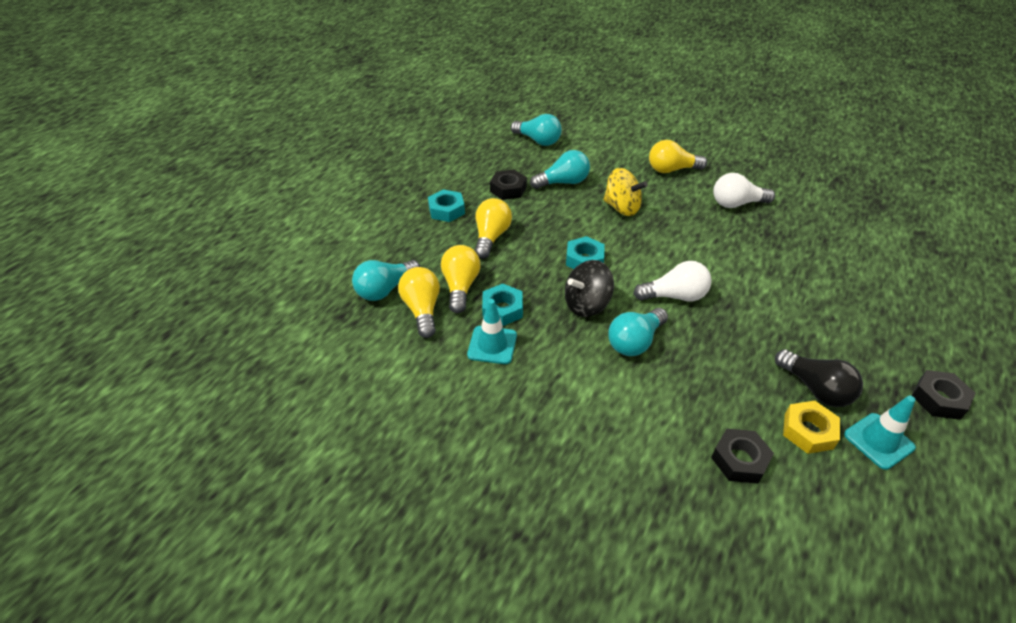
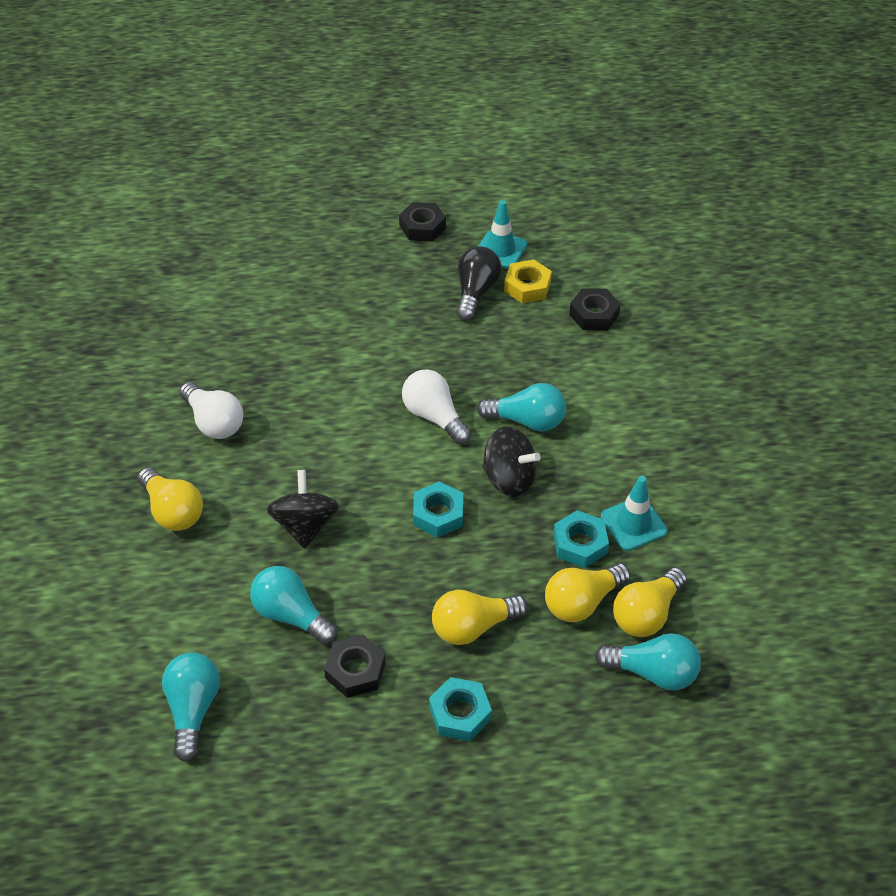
camera: 125 degrees left, 5 degrees up
(621, 208) = (305, 525): yellow spinning top -> black spinning top

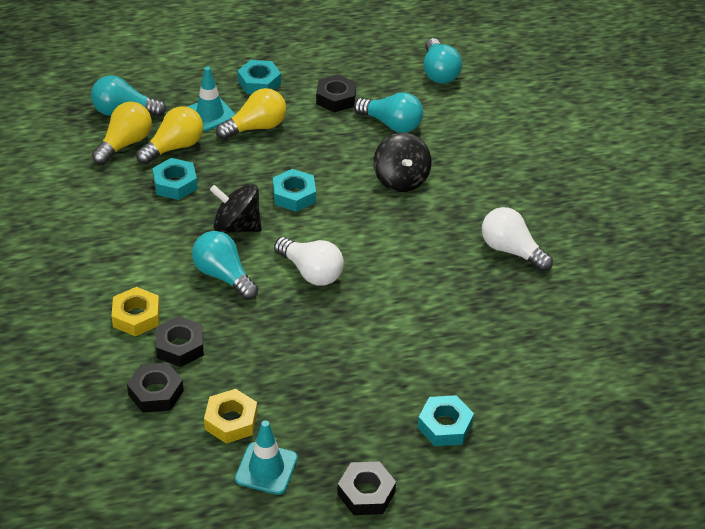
camera: 170 degrees right, 5 degrees down
(173, 511) = (511, 181): yellow light bulb -> none
(343, 267) = (444, 425): none -> turquoise nut
(475, 292) = (289, 407): black light bulb -> none
(527, 421) = (223, 276): turquoise light bulb -> turquoise light bulb turned 45 degrees clockwise
(572, 353) = (180, 346): none -> black nut
(616, 385) = (136, 316): none -> yellow nut
(633, 524) = (129, 201): turquoise traffic cone -> turquoise traffic cone (210, 114)

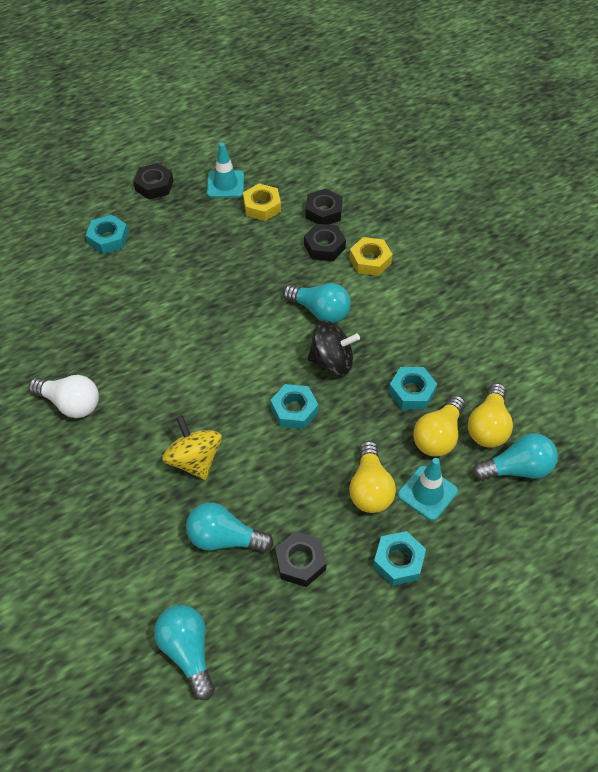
camera: 165 degrees right, 10 degrees up
(256, 127) = (370, 488): yellow light bulb -> yellow light bulb turned 45 degrees counterclockwise
(311, 272) = (248, 334): white light bulb -> none
(401, 179) = (194, 460): black spinning top -> yellow spinning top

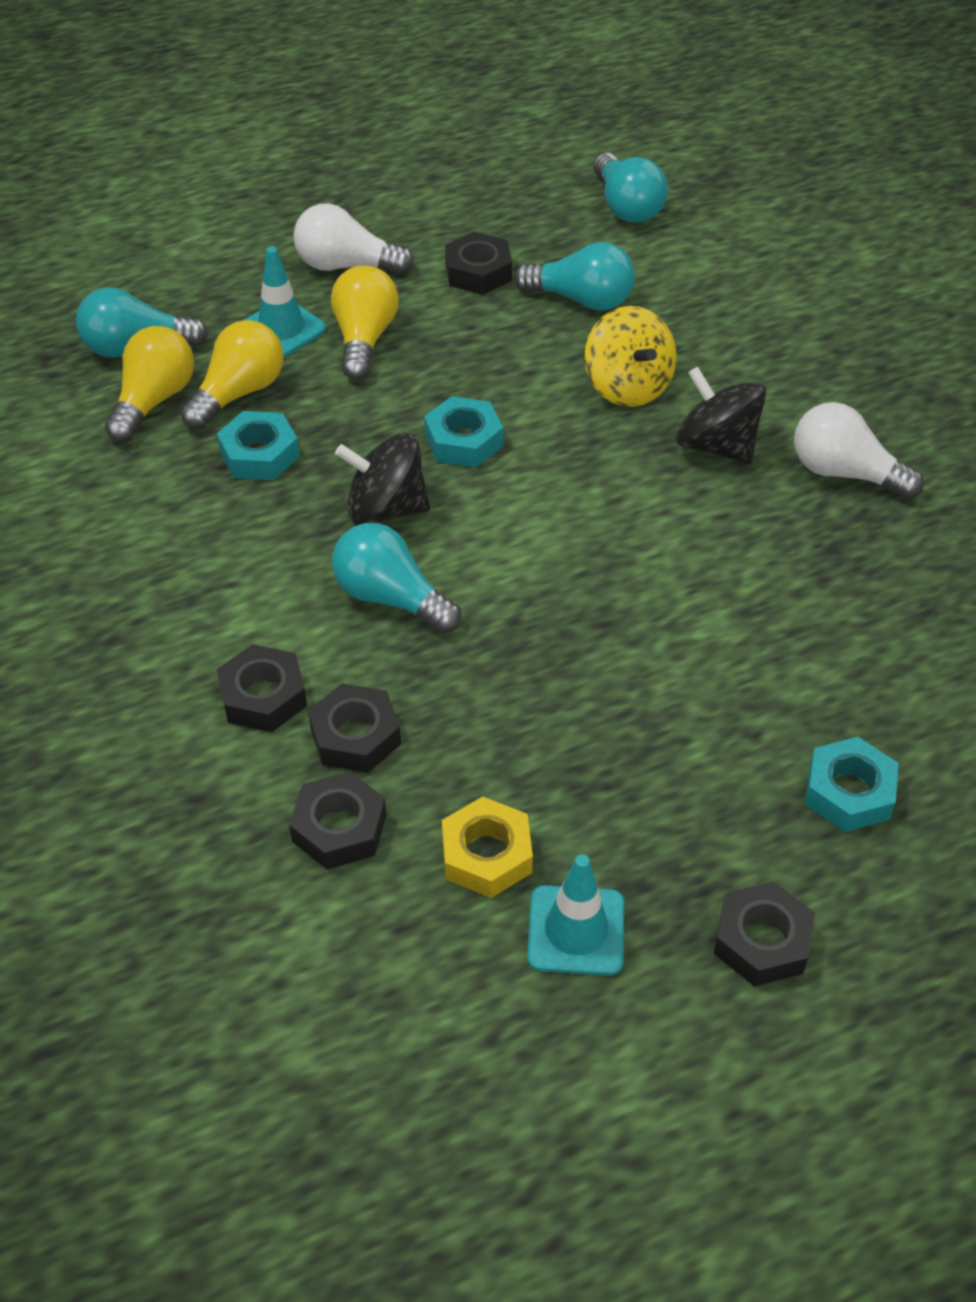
camera: 175 degrees left, 5 degrees down
(143, 418) = (716, 445): none -> black spinning top
(370, 260) = (263, 696): yellow nut -> black nut
(398, 561) = (346, 265): turquoise nut -> white light bulb

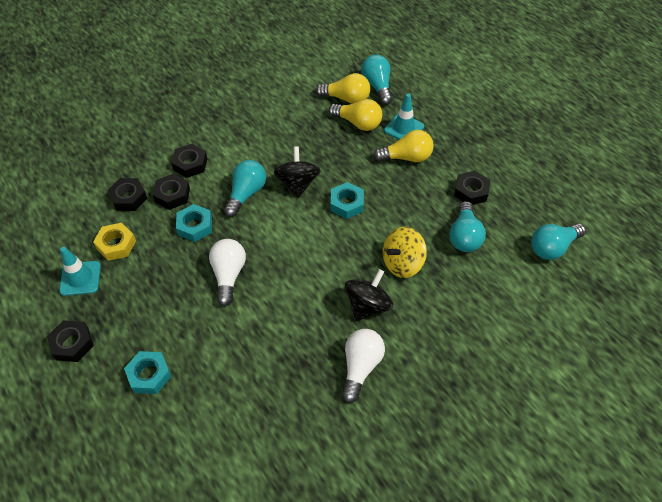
camera: 80 degrees right, 5 degrees up
(259, 454) = (322, 137): turquoise nut -> turquoise nut (195, 226)
(346, 265) = (457, 142): white light bulb -> white light bulb (228, 275)

